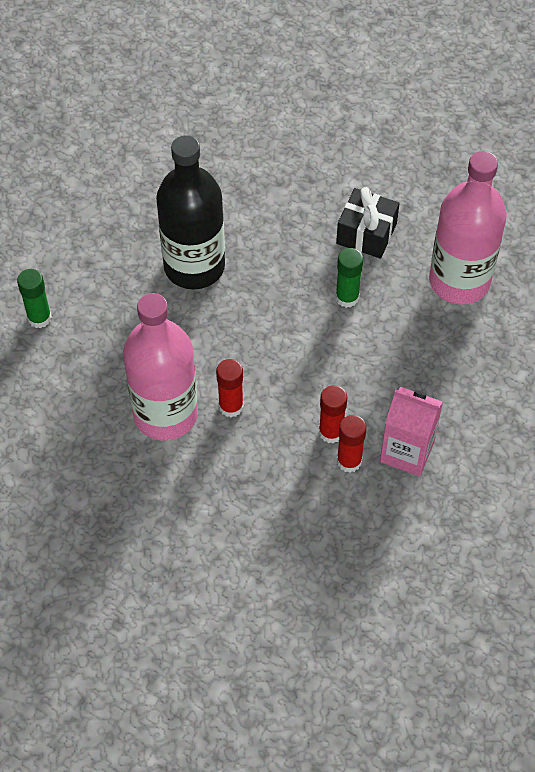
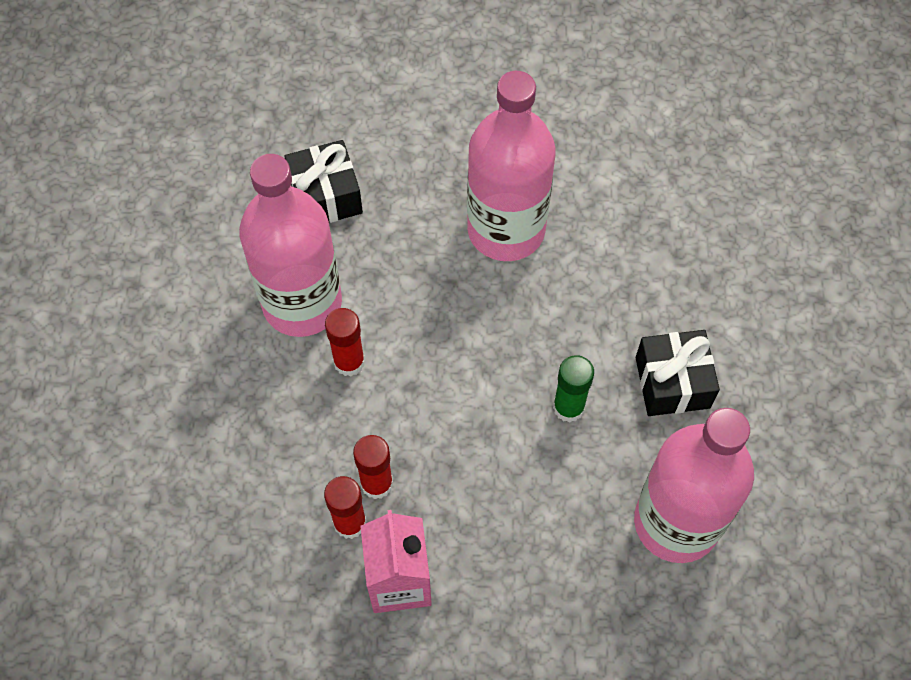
camera: 60 degrees right, 5 degrees up
(39, 318) = (347, 123): green glue stick -> none
(90, 359) = (326, 196): none -> black gift
(194, 266) = (506, 229): black bottle -> pink bottle

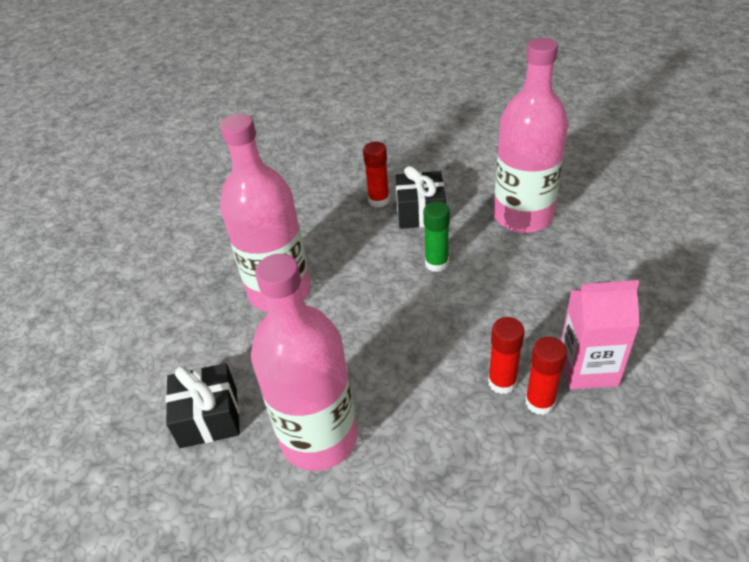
camera: 80 degrees left, 20 degrees down
(349, 362) = (385, 401): red glue stick -> red glue stick (379, 200)

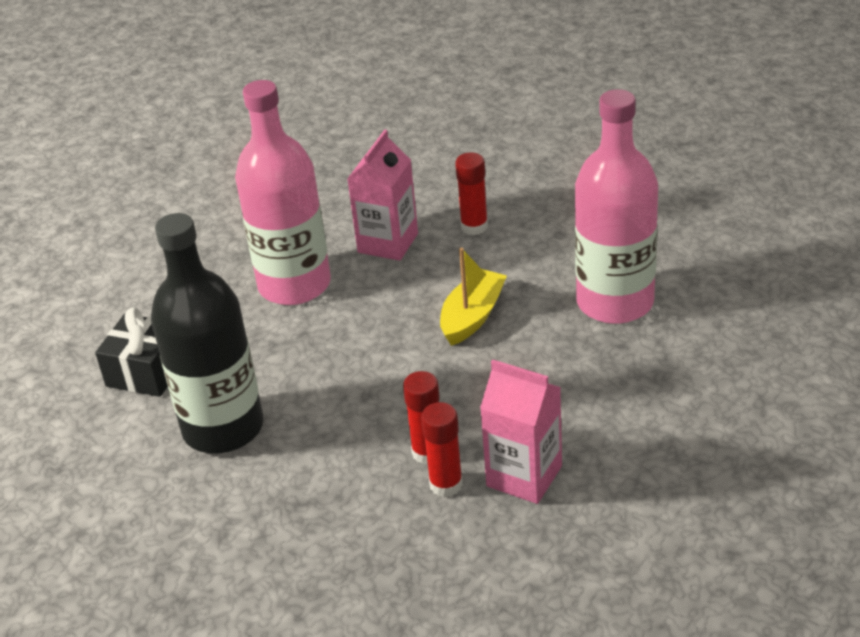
camera: 30 degrees right, 5 degrees down
(319, 438) = (223, 428): pink bottle -> black bottle
(326, 234) = (388, 243): none -> pink carton
(420, 213) = (506, 257): black gift -> none
(436, 263) = (472, 316): green glue stick -> yellow boat

